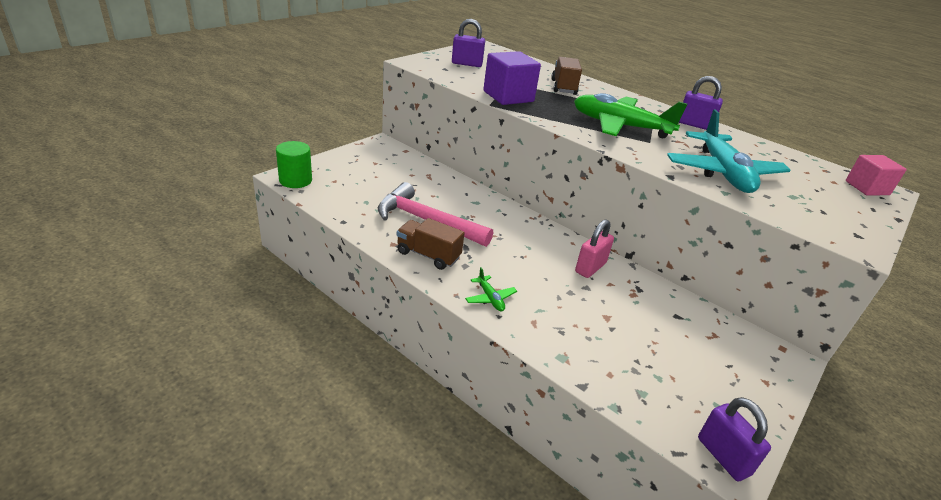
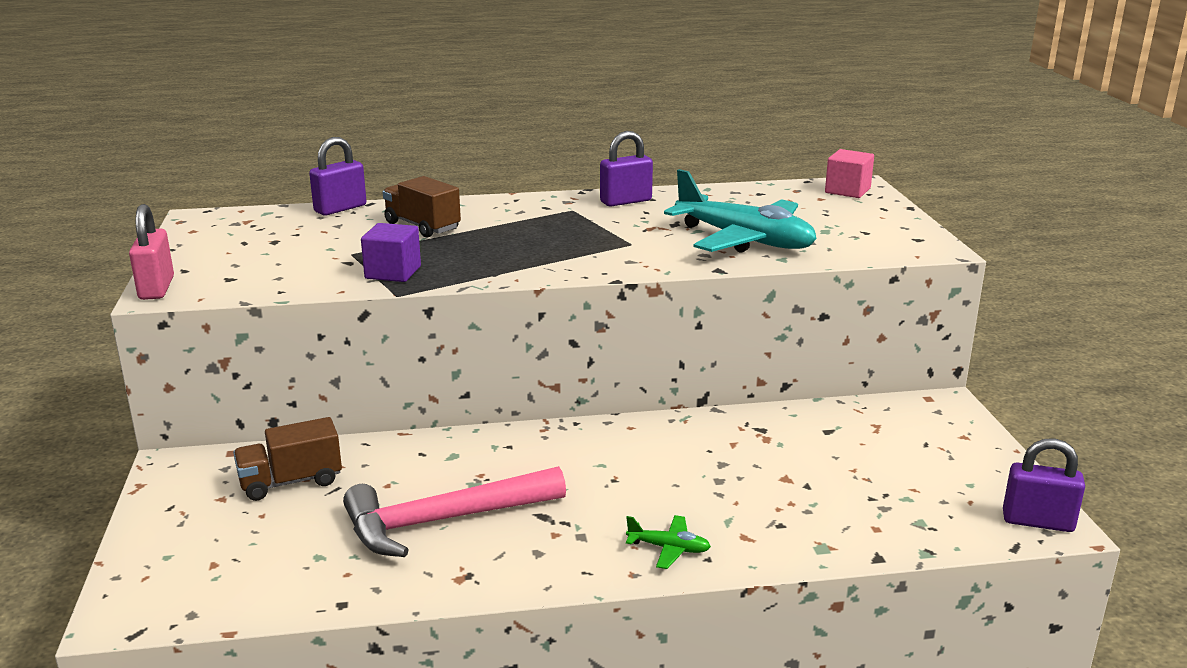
camera: 45 degrees left, 10 degrees down
(295, 180) = (151, 608): green cylinder -> none
(428, 255) = (523, 557): brown truck -> brown truck (291, 482)
(466, 64) = (242, 256): purple padlock -> purple padlock (340, 209)
(508, 96) = (393, 272): purple cube -> purple cube, size x0.66
(590, 268) = (691, 441): pink padlock -> pink padlock (157, 288)
(620, 126) = (573, 242): green plane -> none

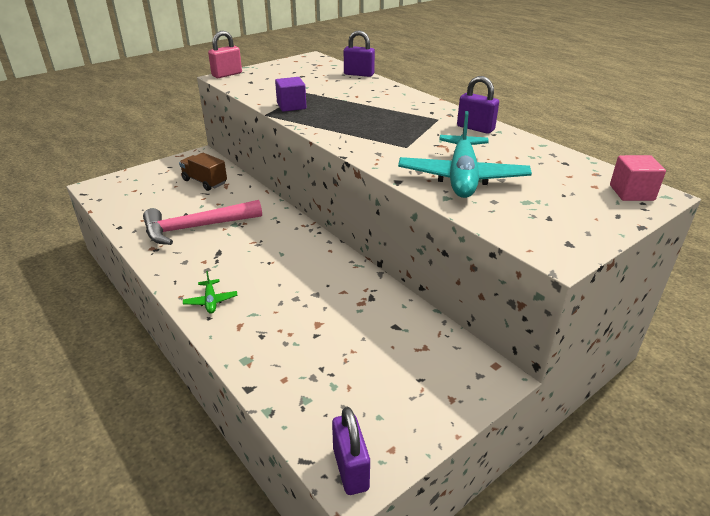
camera: 60 degrees right, 10 degrees up
(422, 226) = (359, 95): brown truck -> none
(444, 521) = (196, 227): pink hammer -> pink hammer turned 60 degrees counterclockwise

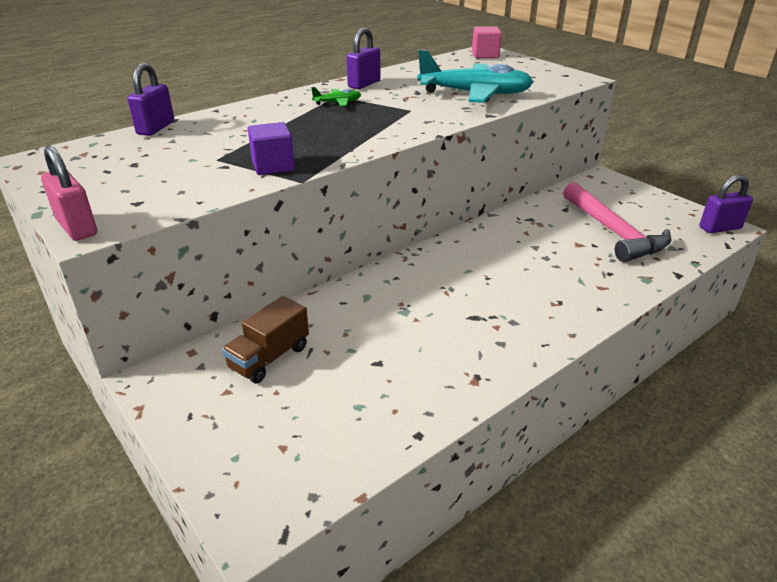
camera: 90 degrees left, 0 degrees up
(196, 227) = (416, 345): pink hammer -> pink hammer (613, 232)
(211, 301) = (571, 310): green plane -> green plane (337, 102)

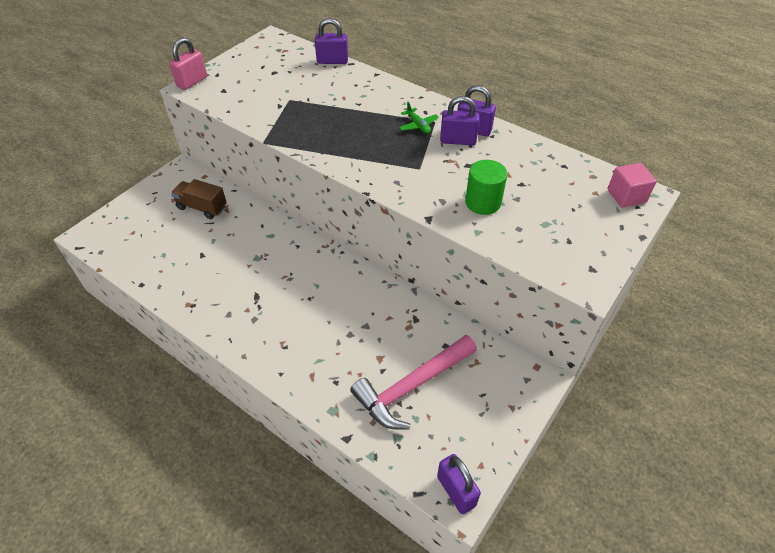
camera: 75 degrees right, 15 degrees up
(273, 166) = (284, 124): purple cube -> none
(376, 91) = (458, 141): none -> purple padlock
(475, 94) = (483, 202): turquoise plane -> green cylinder

